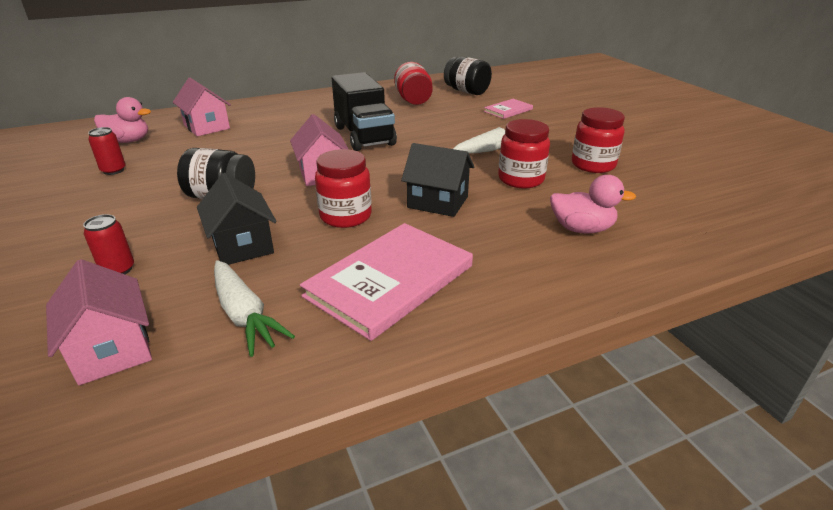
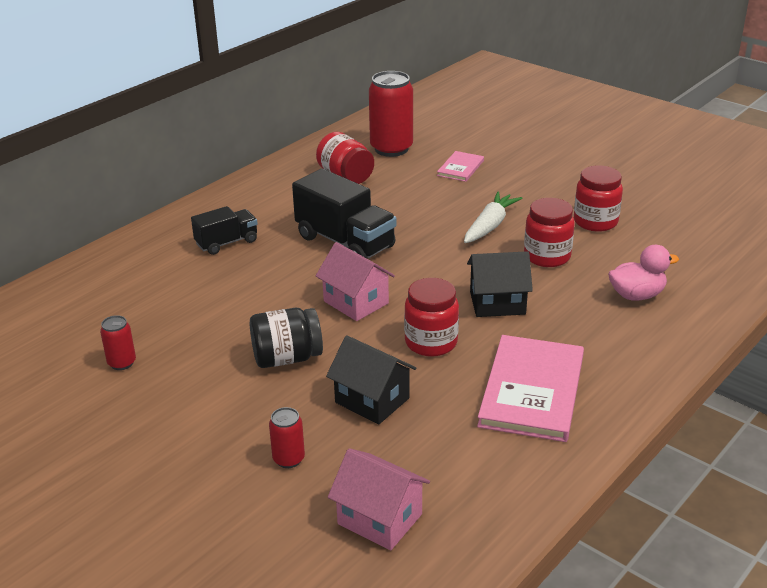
camera: 25 degrees left, 0 degrees up
(128, 141) = (79, 321): pink duck -> none
(206, 127) = (149, 276): pink house -> none
(244, 315) = (449, 457): white carrot -> none
(282, 120) = (227, 243): none -> black truck
(466, 91) = (391, 149): black jar -> red can

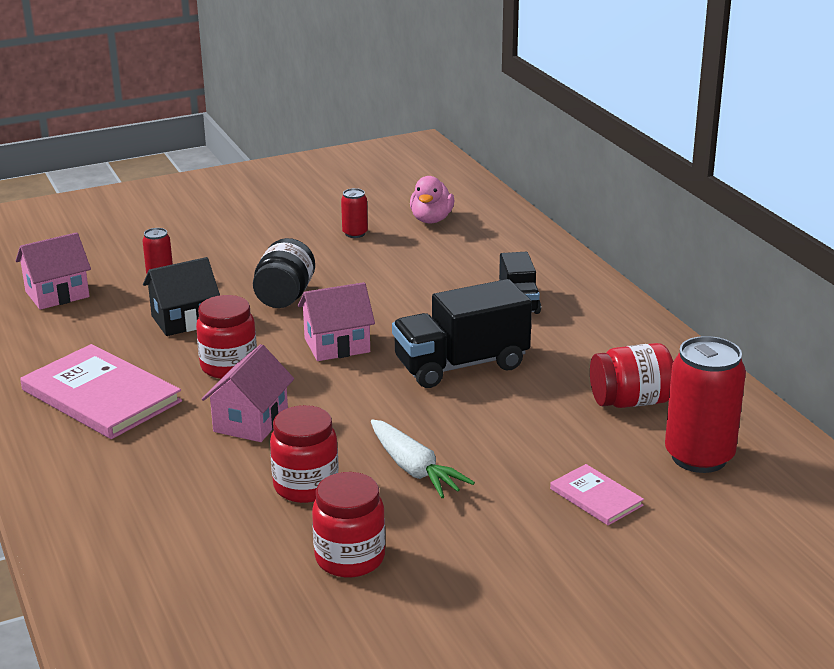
camera: 115 degrees right, 5 degrees down
(497, 303) = (251, 422): black house -> pink house
(636, 295) = (164, 519): pink duck -> pink duck (431, 219)

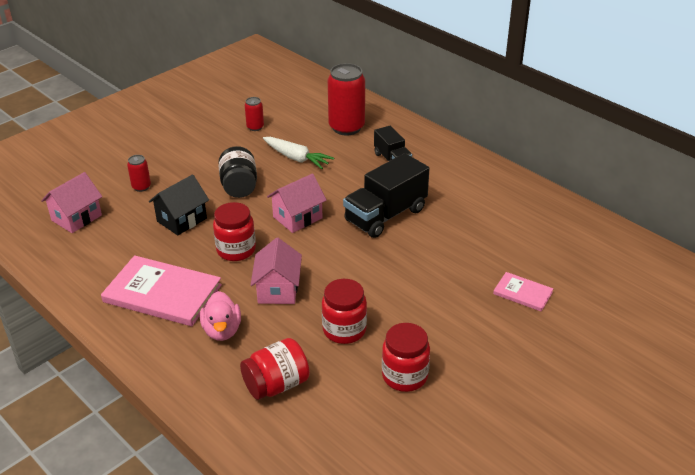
camera: 20 degrees left, 10 degrees up
(414, 469) = (404, 300): white carrot -> white carrot (296, 158)
(431, 219) = (299, 107): pink duck -> pink duck (222, 330)
(630, 401) = (502, 219): red jar -> red jar (276, 385)
(699, 457) = (563, 250): red can -> red can (346, 127)

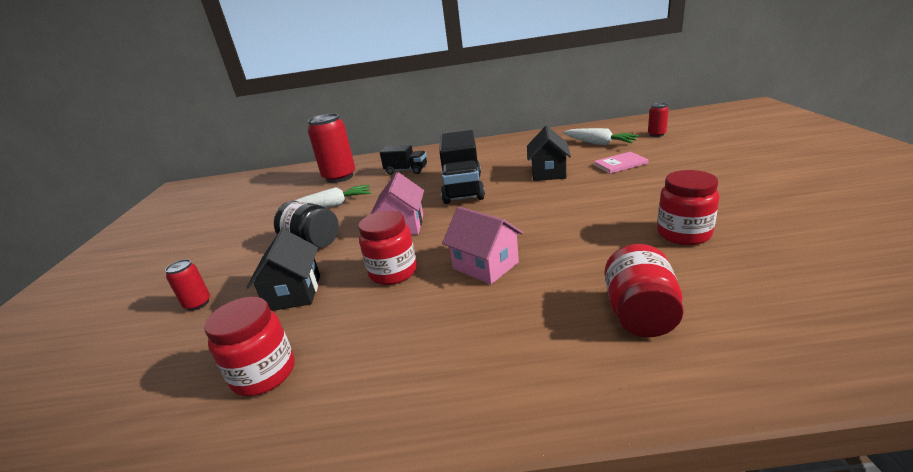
camera: 45 degrees left, 10 degrees down
(76, 218) = (139, 381): pink house -> none
(162, 293) = (385, 351): pink book -> none
(222, 330) = (506, 324): pink duck -> none
(255, 127) = (259, 212): red can -> red can (656, 134)
(344, 330) = (587, 246): red jar -> red jar (264, 374)
(462, 253) = (548, 172): none -> black house
(569, 258) = (599, 143): none -> white carrot

